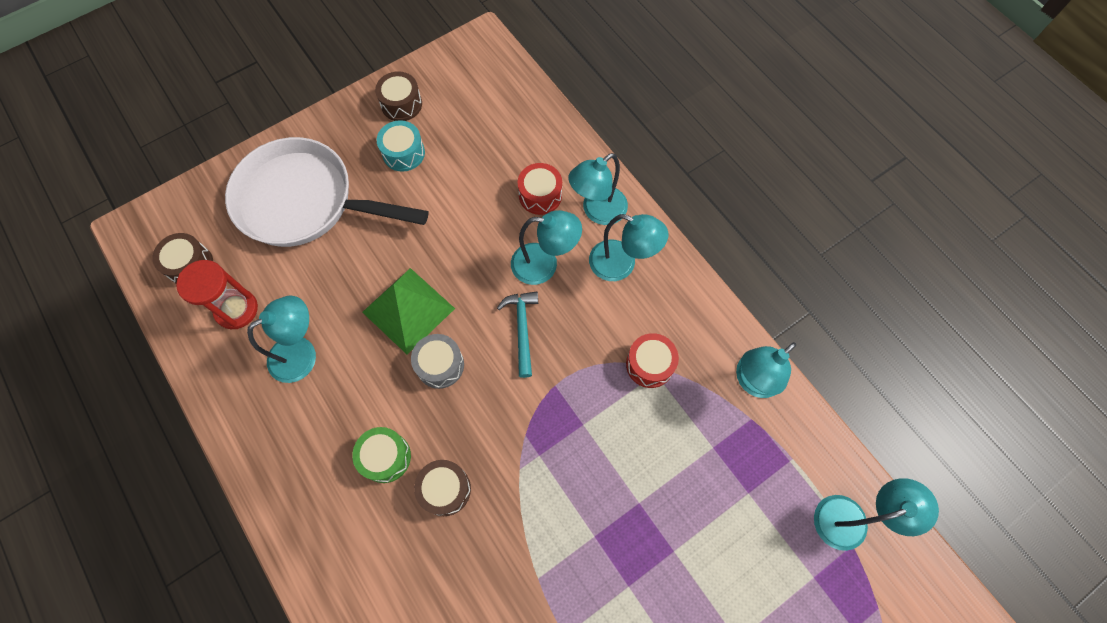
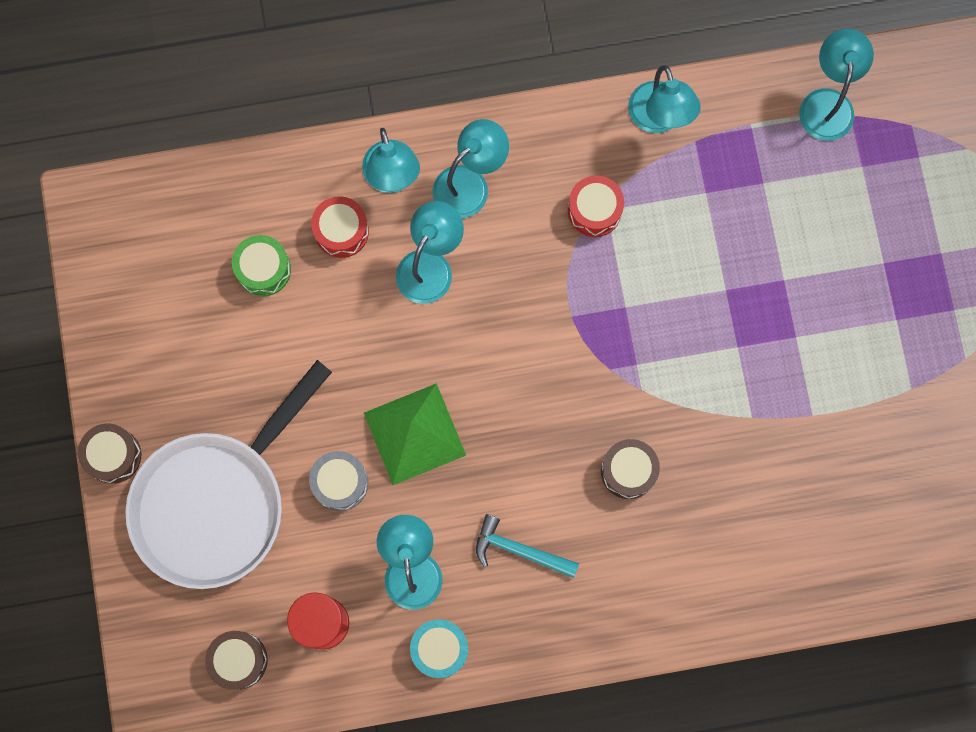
camera: 65 degrees left, 10 degrees up
(385, 457) = (568, 518): green drum -> green drum (263, 269)
(401, 104) = (133, 338): brown drum -> brown drum (113, 455)
(403, 153) = (206, 363): turquoise drum -> turquoise drum (439, 649)
(440, 365) = (494, 424): grey drum -> grey drum (340, 483)
(522, 329) = (494, 322): turquoise hammer -> turquoise hammer (519, 550)

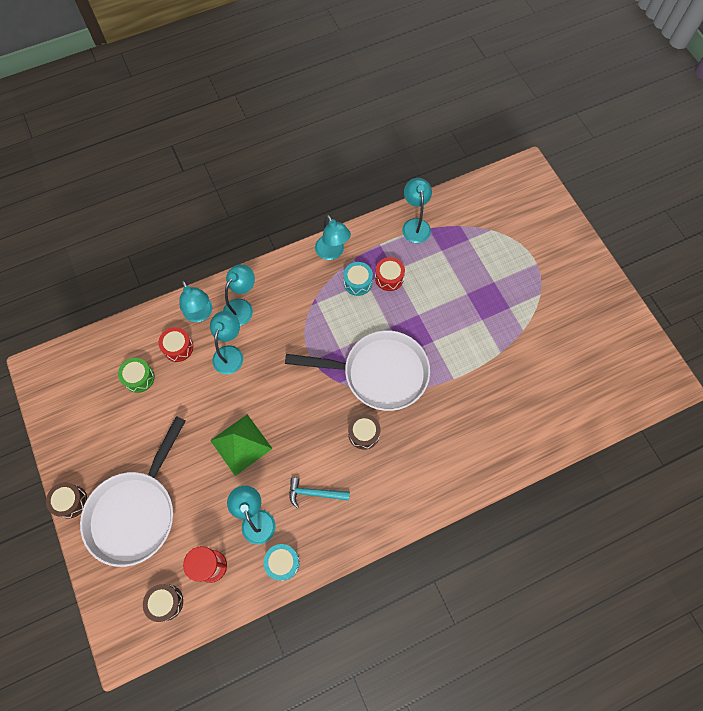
camera: 15 degrees left, 10 degrees down
(340, 483) = (205, 482): grey drum -> none
(594, 210) = (311, 304): red drum -> red drum (389, 278)
(683, 371) = (379, 373): none -> white pan
(690, 190) = (358, 282): none -> turquoise drum

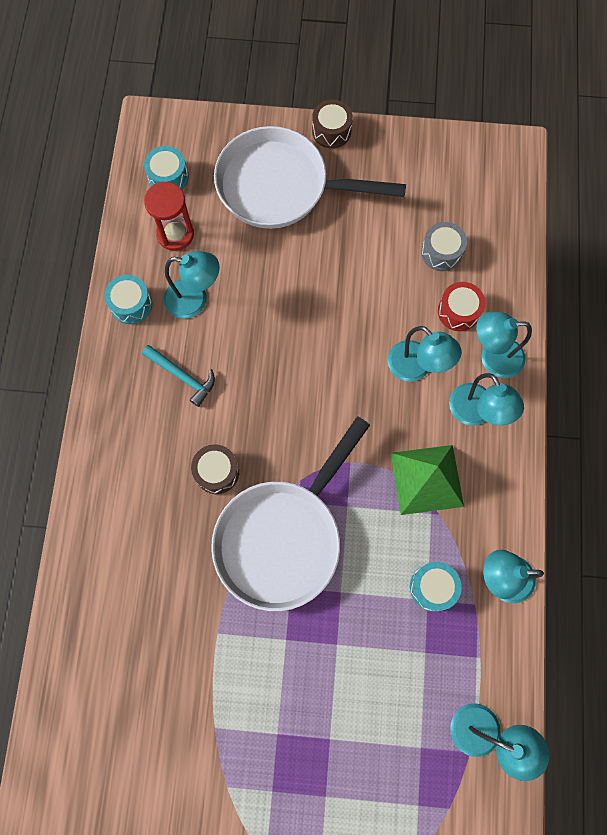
camera: 120 degrees right, 5 degrees up
(136, 512) = (280, 186): white pan -> white pan turned 45 degrees counterclockwise
(139, 378) = (441, 252): green drum -> grey drum
(166, 602) = (168, 177): brown drum -> turquoise drum
(241, 444) = (291, 325): green pyramid -> green pyramid (427, 479)
(314, 493) = (183, 376): turquoise hammer -> turquoise hammer turned 90 degrees clockwise
(389, 278) = (416, 637): red drum -> none

